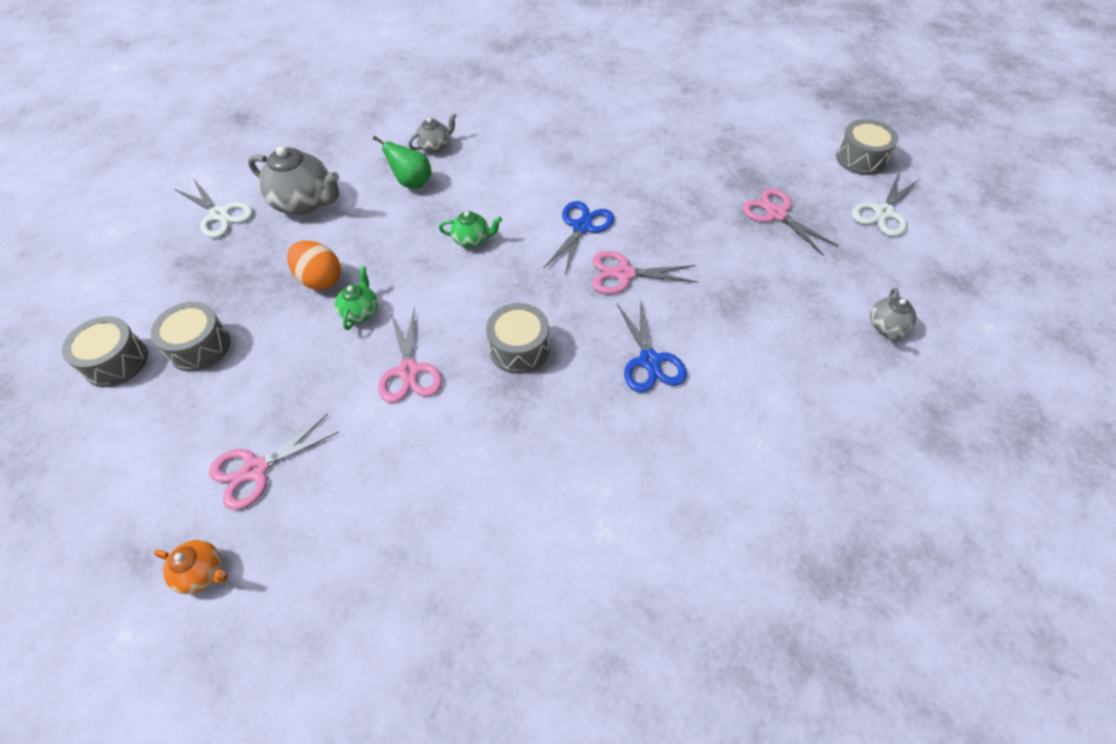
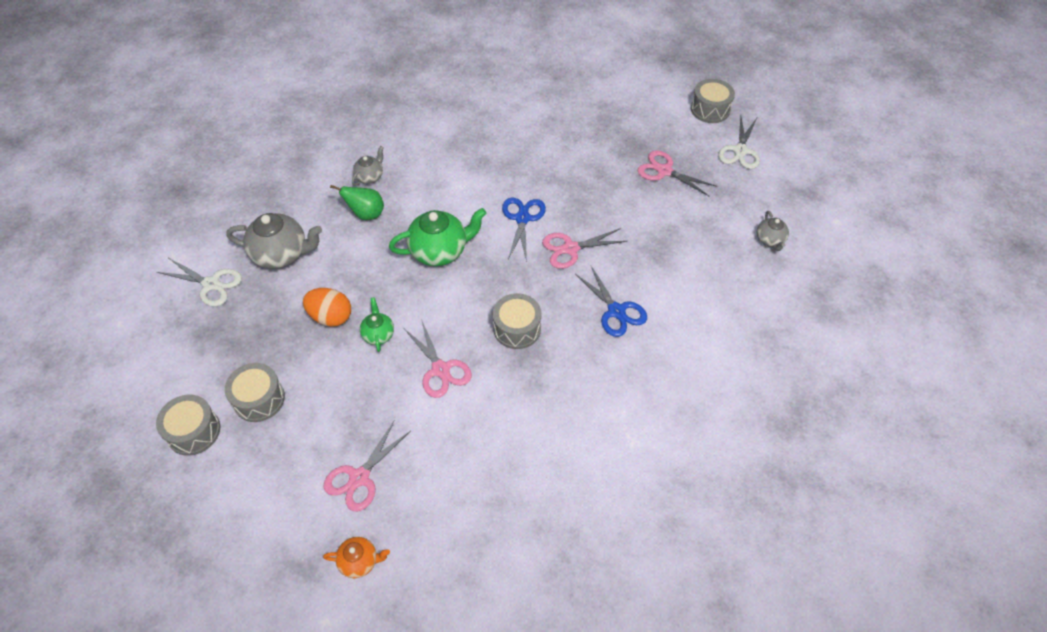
camera: 20 degrees left, 0 degrees up
(472, 240) = (440, 251): green teapot -> green teapot, size x1.86

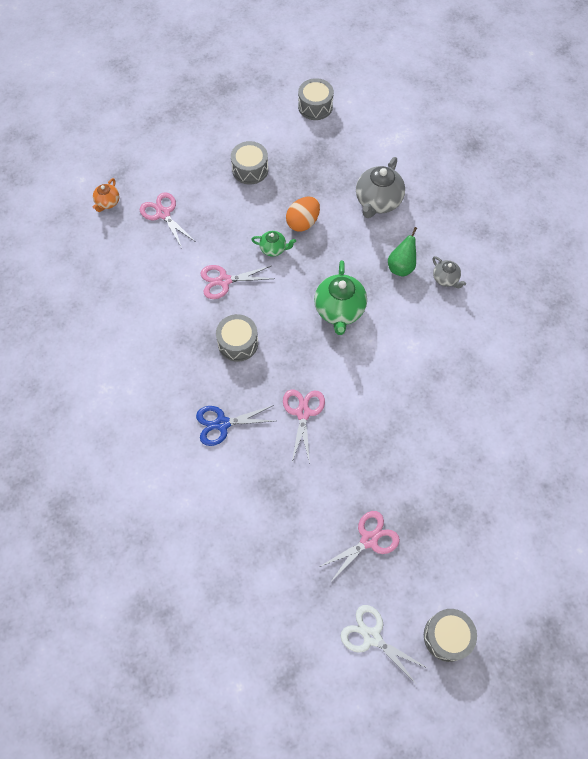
camera: 110 degrees right, 10 degrees up
(194, 431) = (241, 133): grey drum -> grey drum (315, 106)
(211, 284) = (364, 155): white scissors -> none
(522, 218) = (352, 385): blue scissors -> none
(770, 240) = (242, 600): grey teapot -> none

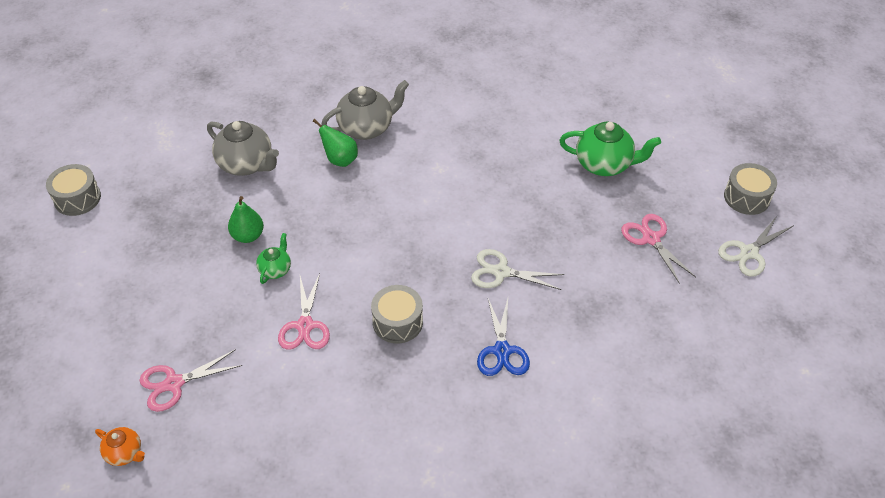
camera: 80 degrees left, 15 degrees down
(250, 169) = (144, 277): grey drum -> none
(303, 222) = (248, 236): orange egg -> green pear
(303, 413) = (501, 272): pink scissors -> white scissors
(339, 310) = (380, 220): green teapot -> green teapot (604, 164)
(446, 279) = (367, 128): grey teapot -> grey teapot, size x1.86

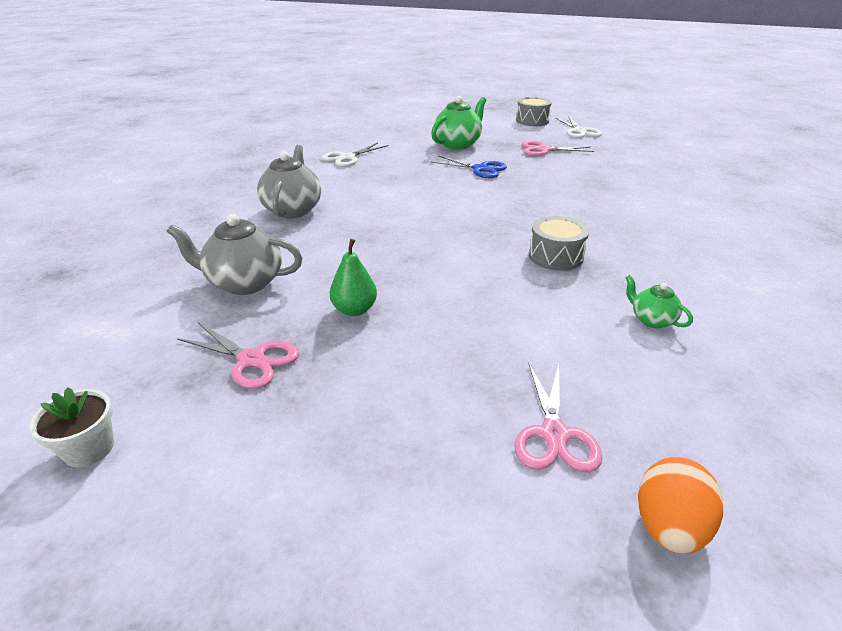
camera: 60 degrees left, 15 degrees down
(77, 198) = (89, 449): grey drum -> white flower pot
(125, 453) = (668, 527): orange teapot -> orange egg
(247, 164) = (244, 283): grey teapot -> grey teapot turned 150 degrees counterclockwise
(275, 269) = (425, 305): green teapot -> green teapot (651, 320)
(305, 326) = (523, 307): pink scissors -> pink scissors (252, 360)
(340, 160) = (315, 231): green pear -> none
(501, 272) = (532, 201): white scissors -> white scissors (347, 158)
(502, 351) = (620, 221): blue scissors -> blue scissors (480, 169)

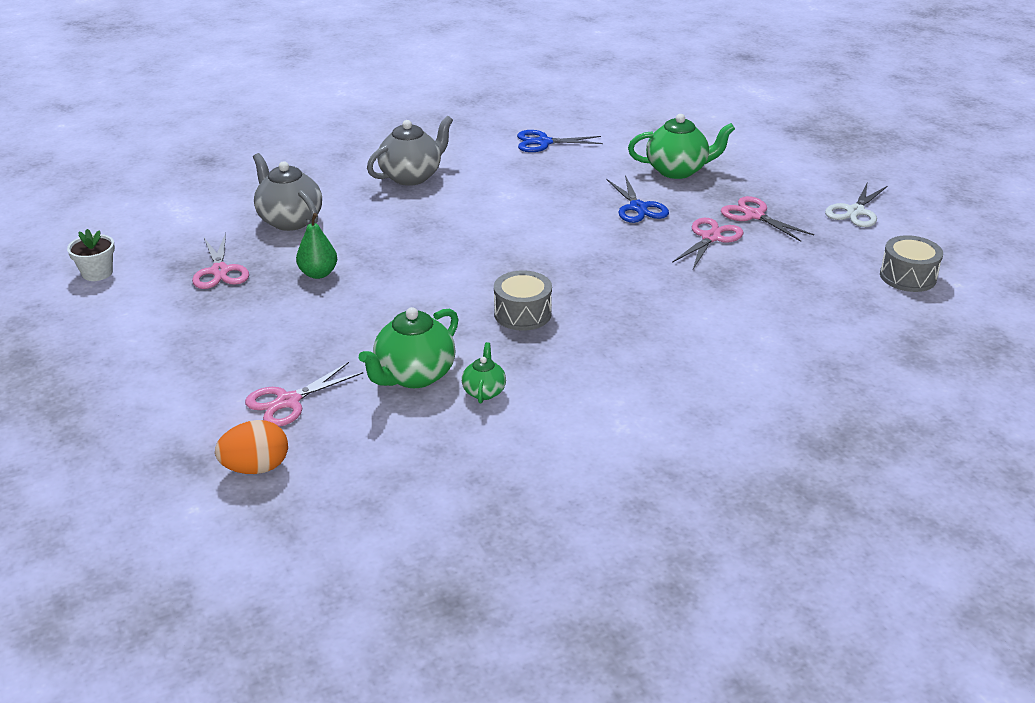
camera: 45 degrees right, 0 degrees up
(347, 158) = (543, 142): white scissors -> blue scissors
(532, 121) = (831, 174): grey drum -> grey drum (907, 277)
(550, 168) = (711, 238): none -> pink scissors
(590, 341) = (414, 376): none -> green teapot

